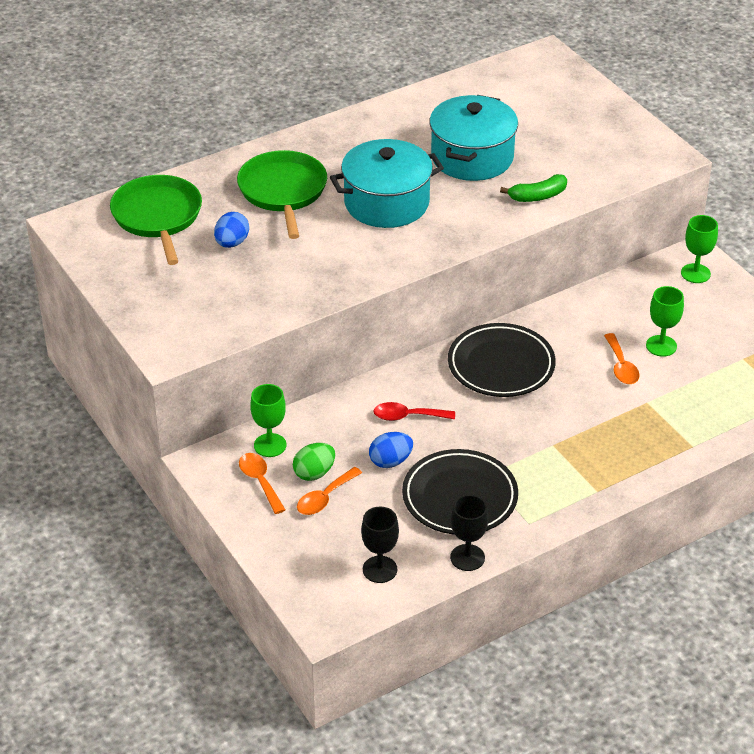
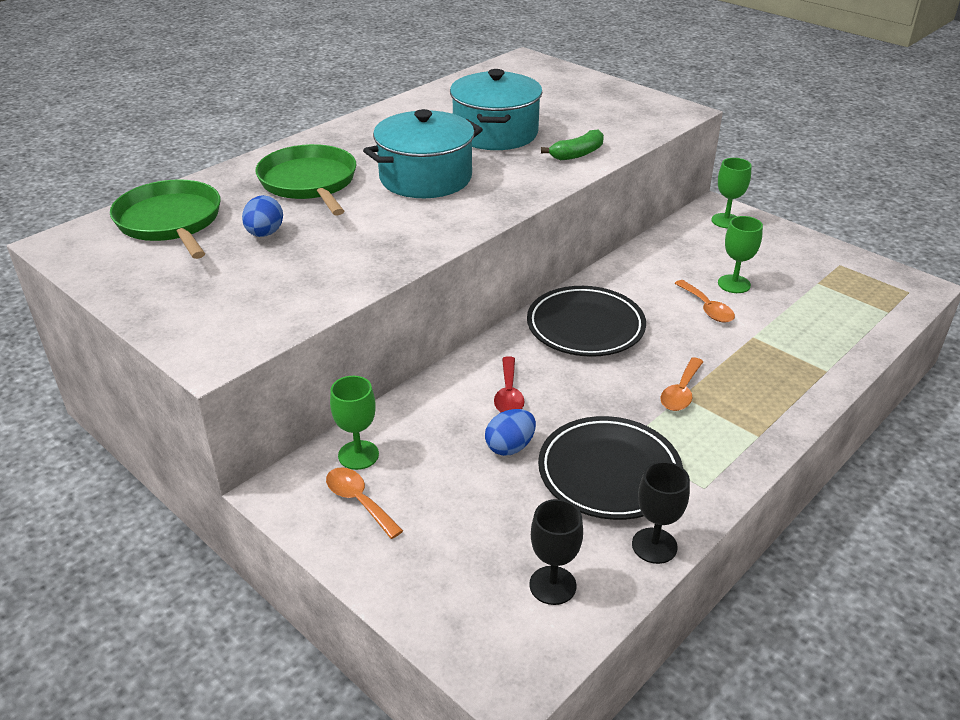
camera: 15 degrees left, 5 degrees down
(314, 473) = (423, 478): green egg -> none
(325, 498) = (447, 506): orange spoon -> orange spoon (681, 392)
(407, 416) = (508, 394): red spoon -> red spoon turned 75 degrees counterclockwise

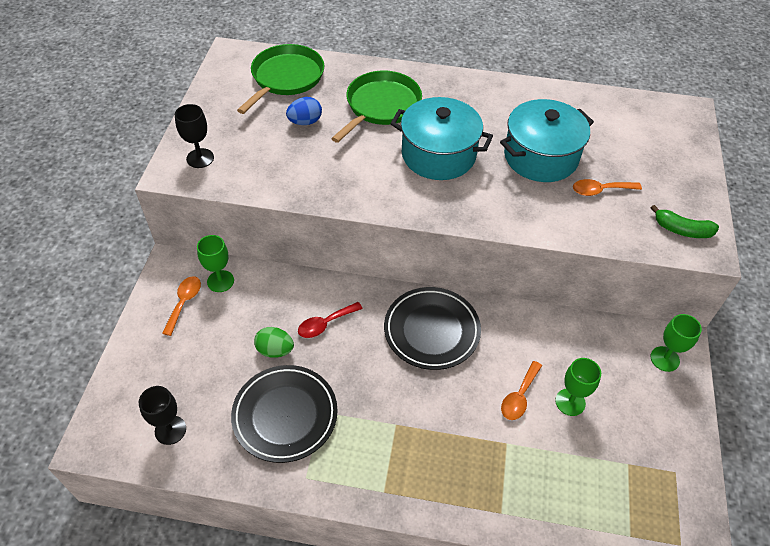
camera: 55 degrees right, 15 degrees up
(510, 447) = (275, 350): blue egg -> green egg
(577, 154) = (556, 217): green banana -> green banana (682, 230)
(654, 546) = (233, 470): black goblet -> black goblet (200, 158)
(681, 392) = (399, 422): orange spoon -> orange spoon (600, 190)

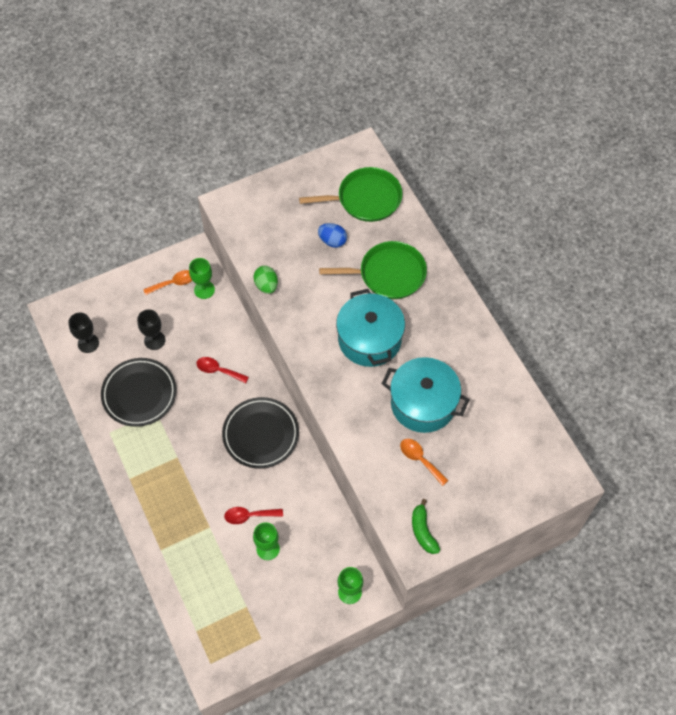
camera: 55 degrees right, 10 degrees up
(200, 158) = (249, 209): black goblet -> black goblet (154, 340)
(275, 350) = (178, 357): green egg -> green egg (266, 285)
(519, 396) = (249, 516): orange spoon -> red spoon

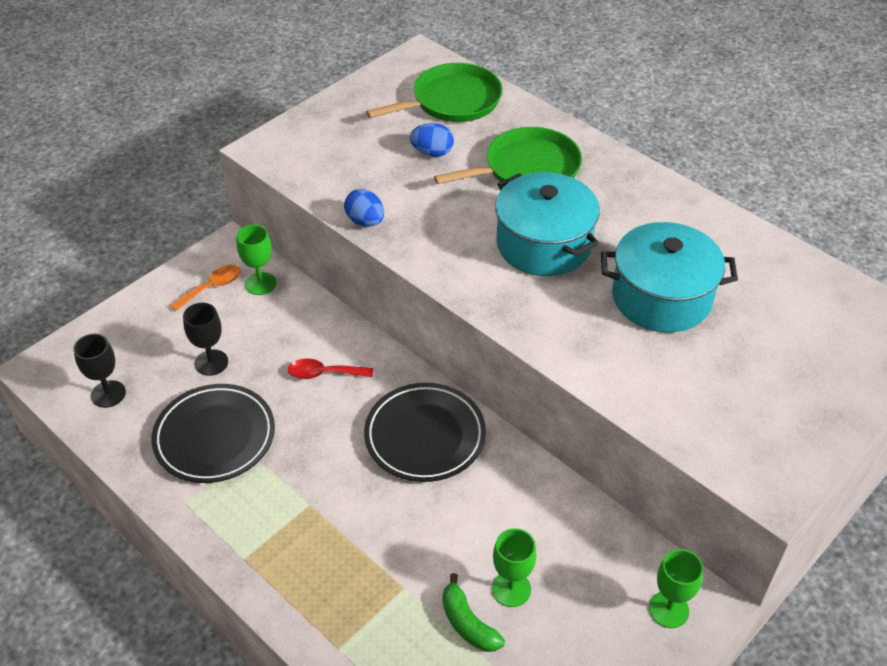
camera: 20 degrees left, 15 degrees down
(249, 516) = (459, 551): red spoon -> none
(266, 285) = (365, 221): green egg -> blue egg
(420, 459) = (699, 365): orange spoon -> none
(423, 531) = (761, 455): green banana -> green banana (468, 623)

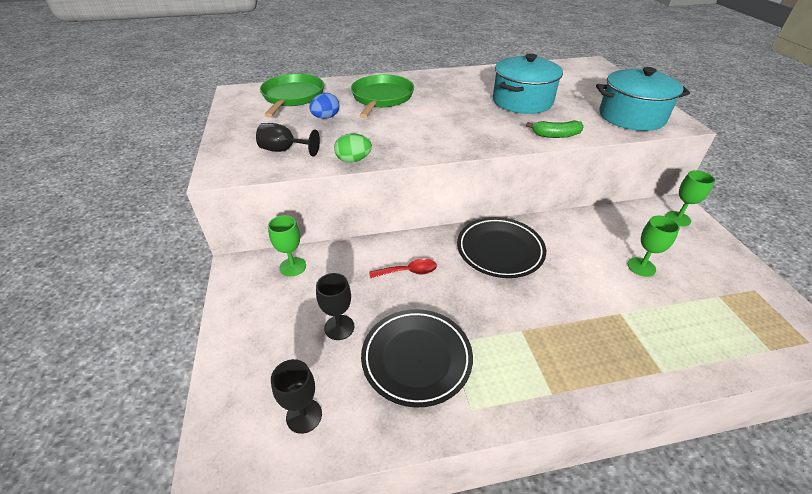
camera: 55 degrees left, 5 degrees down
(212, 287) = (264, 294): orange spoon -> none
(324, 373) = (408, 271): red spoon -> red spoon turned 135 degrees counterclockwise
(337, 164) = (284, 150): none -> black goblet
(365, 221) = (353, 160): blue egg -> green egg
(468, 623) = (661, 296): green banana -> green banana (555, 135)
(543, 244) = (447, 114): turquoise pot -> turquoise pot (631, 116)

